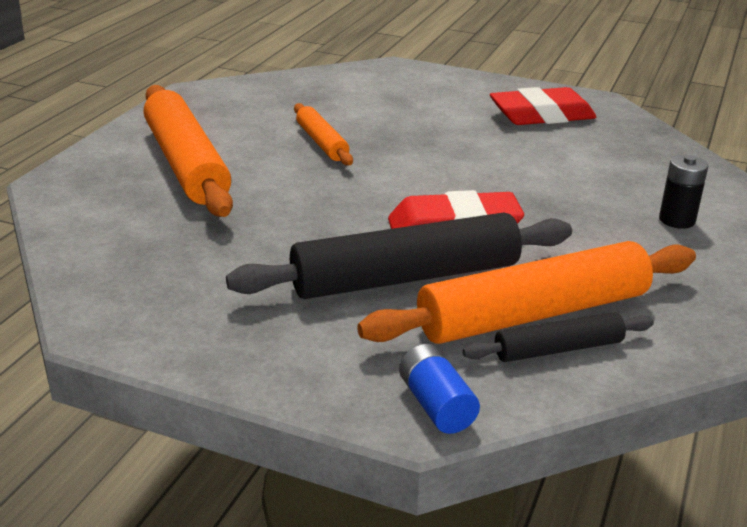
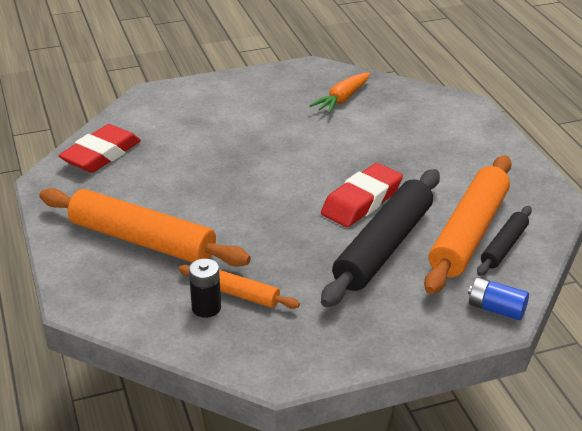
camera: 40 degrees left, 5 degrees up
(321, 143) = (201, 179): orange rolling pin -> orange rolling pin (238, 294)
(541, 115) = (297, 94): red eraser -> red eraser (101, 155)
(587, 137) = (342, 99): none -> orange carrot
(677, 220) = (457, 137): black battery -> black battery (206, 308)

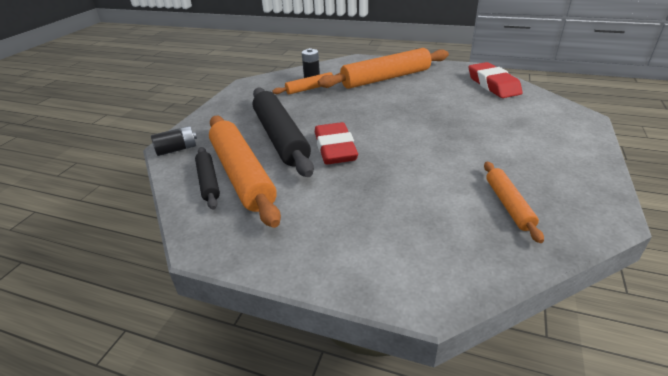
camera: 130 degrees right, 0 degrees up
(342, 99) = (508, 205): orange carrot -> orange rolling pin
(496, 309) = (177, 149): blue battery -> black battery

